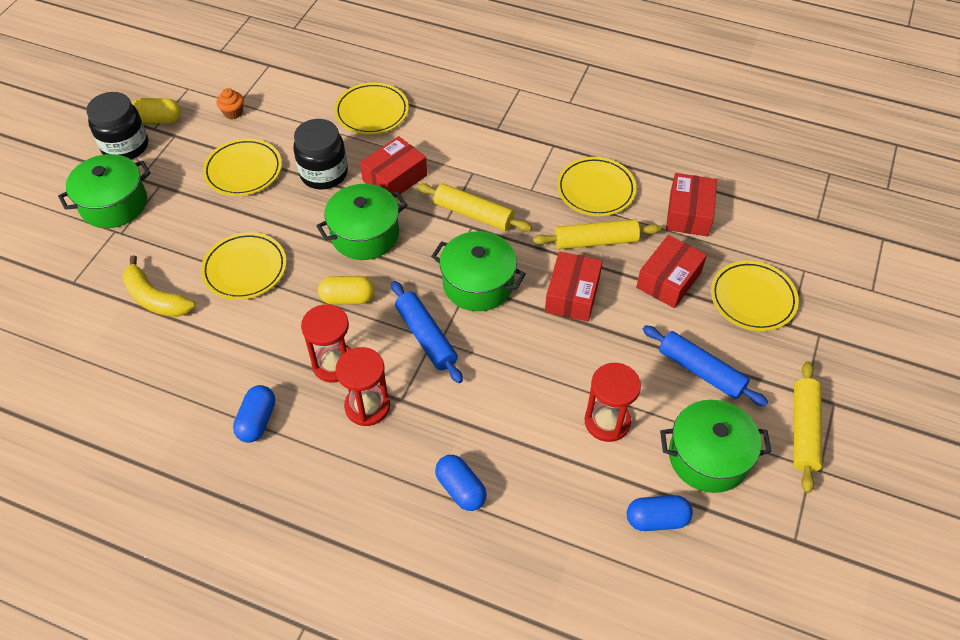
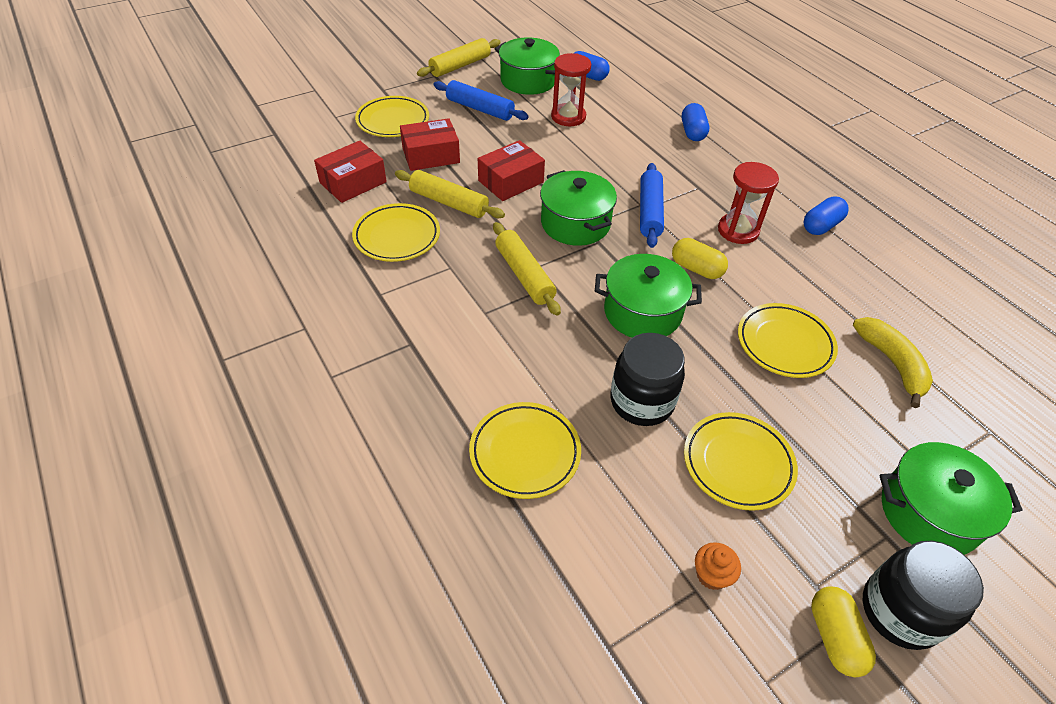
camera: 145 degrees left, 5 degrees down
(159, 119) = (834, 637): yellow capsule -> yellow capsule turned 45 degrees clockwise
(367, 406) = (727, 195): red hourglass -> none
(395, 178) = (567, 351): red box -> none
(701, 371) = (480, 109): blue rolling pin -> blue rolling pin turned 45 degrees counterclockwise

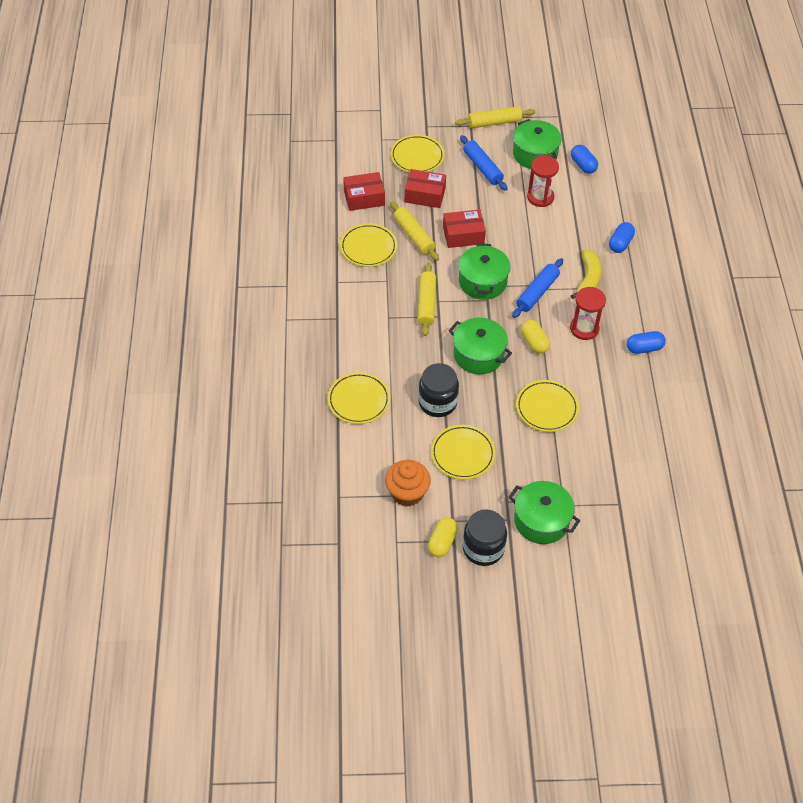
camera: 30 degrees right, 5 degrees up
(711, 575) = (407, 493): orange cupcake -> orange cupcake, size x1.90
(892, 363) = (600, 446): yellow banana -> yellow banana (588, 278)

